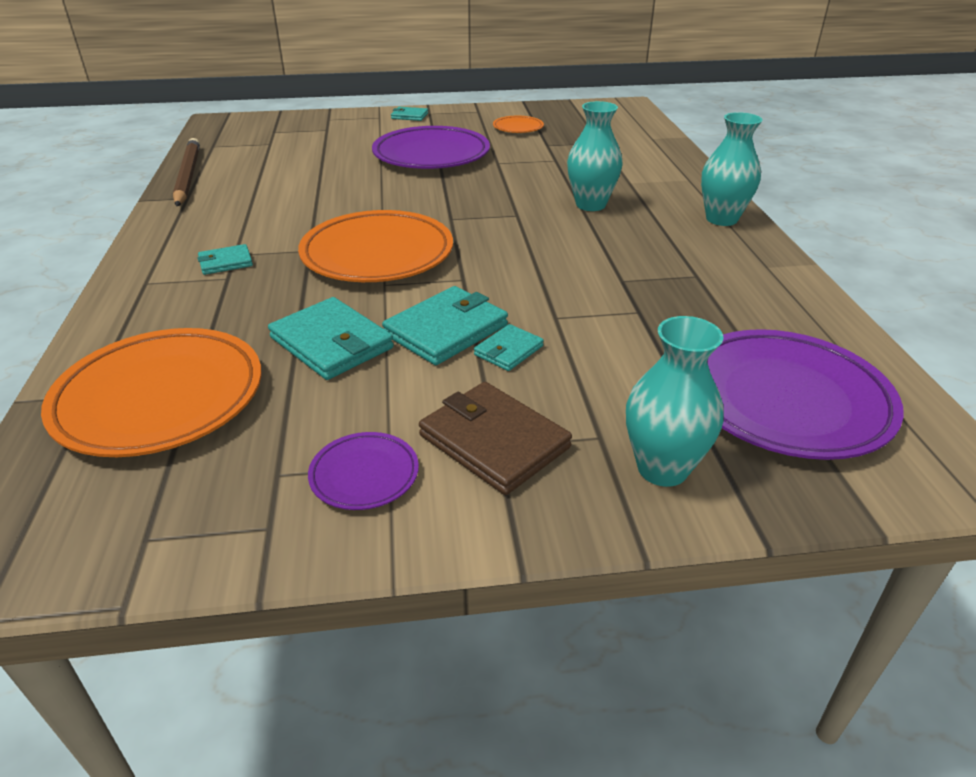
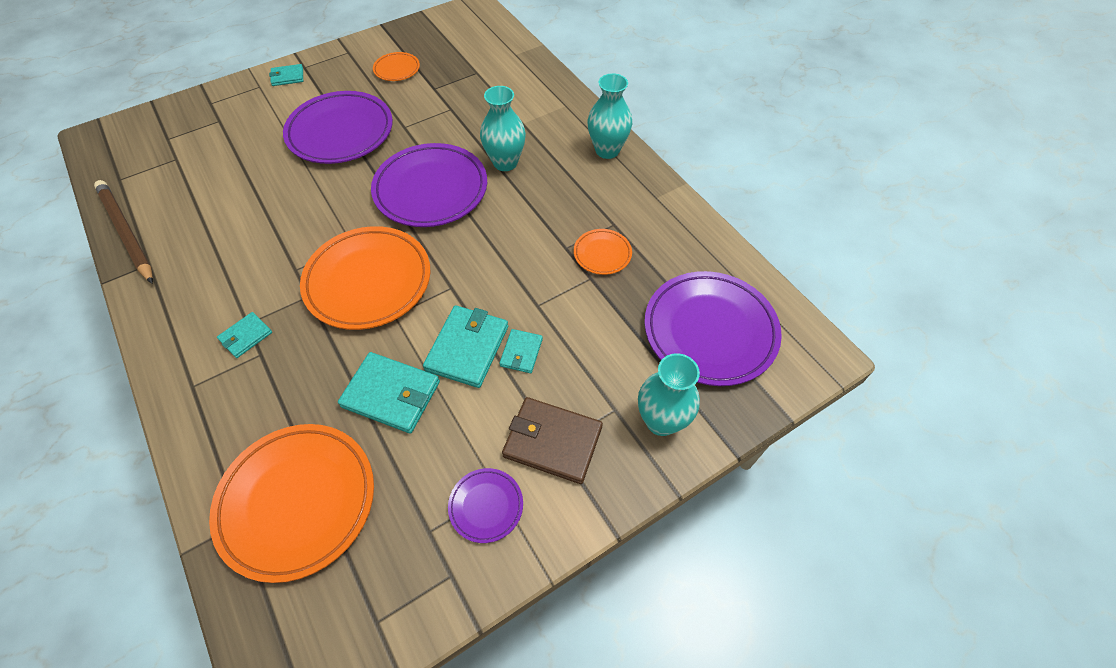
camera: 25 degrees left, 20 degrees up
(494, 207) = (431, 190): none -> purple plate
(667, 295) = (602, 254): none -> orange plate

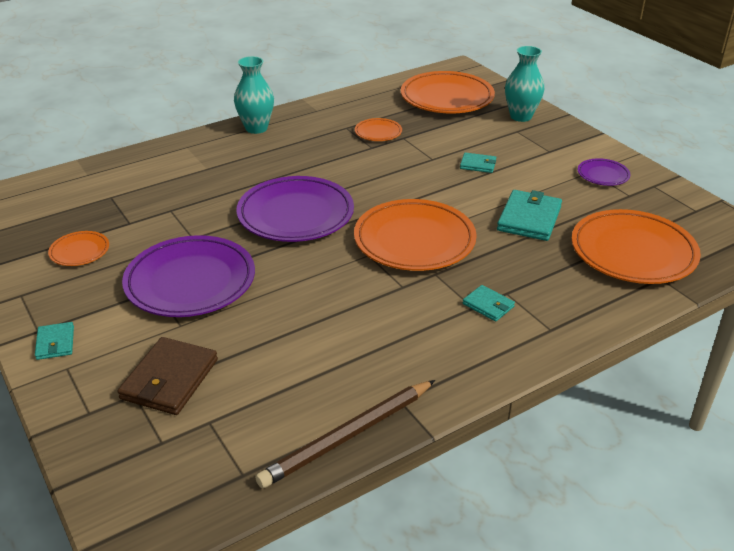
camera: 90 degrees left, 20 degrees down
(467, 348) = (478, 187): turquoise wallet -> none
(505, 162) = (263, 176): turquoise vase -> none
(552, 442) = (548, 152): brown wallet -> brown wallet (169, 379)
(710, 331) = (447, 98): purple plate -> orange plate

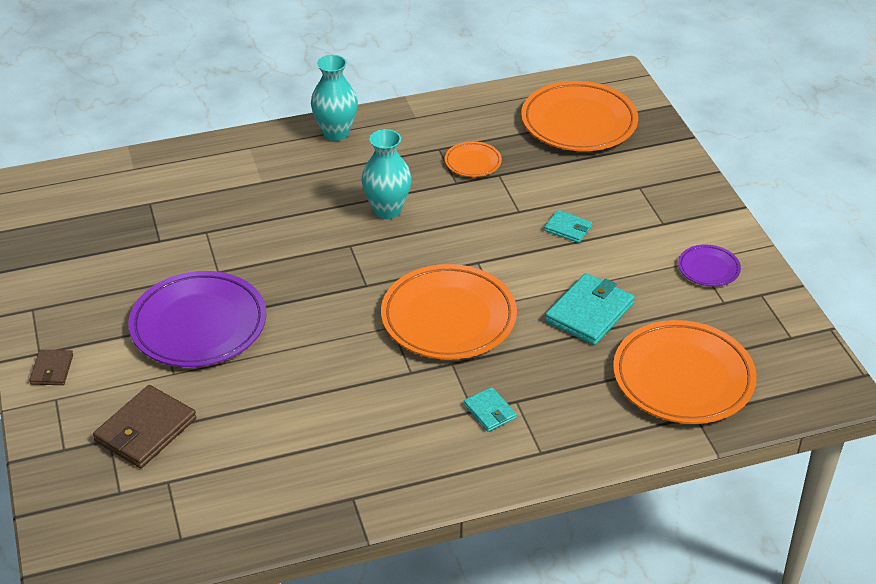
camera: 15 degrees right, 5 degrees up
(55, 343) = (52, 370): turquoise wallet -> brown wallet
(80, 251) = (101, 267): orange plate -> none
(295, 214) = (335, 261): purple plate -> none
(348, 435) = (289, 522): brown pencil -> none
(521, 116) = (655, 166): turquoise vase -> turquoise vase (387, 210)

